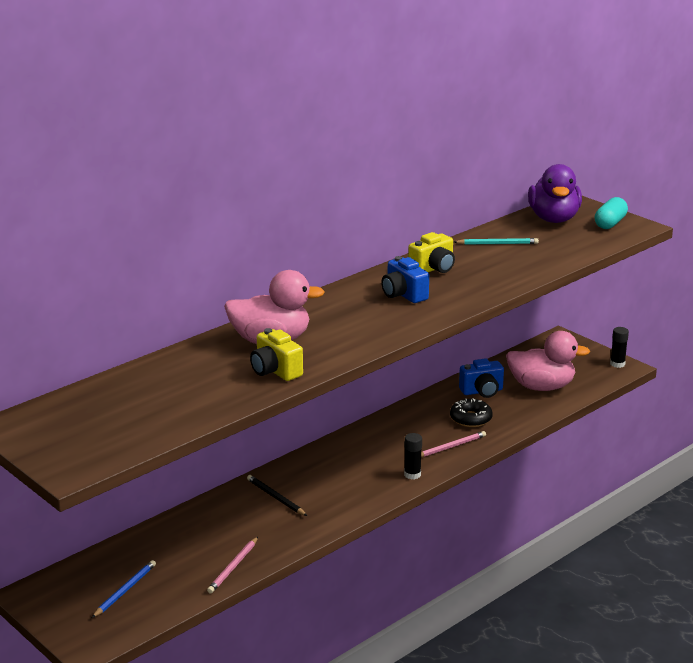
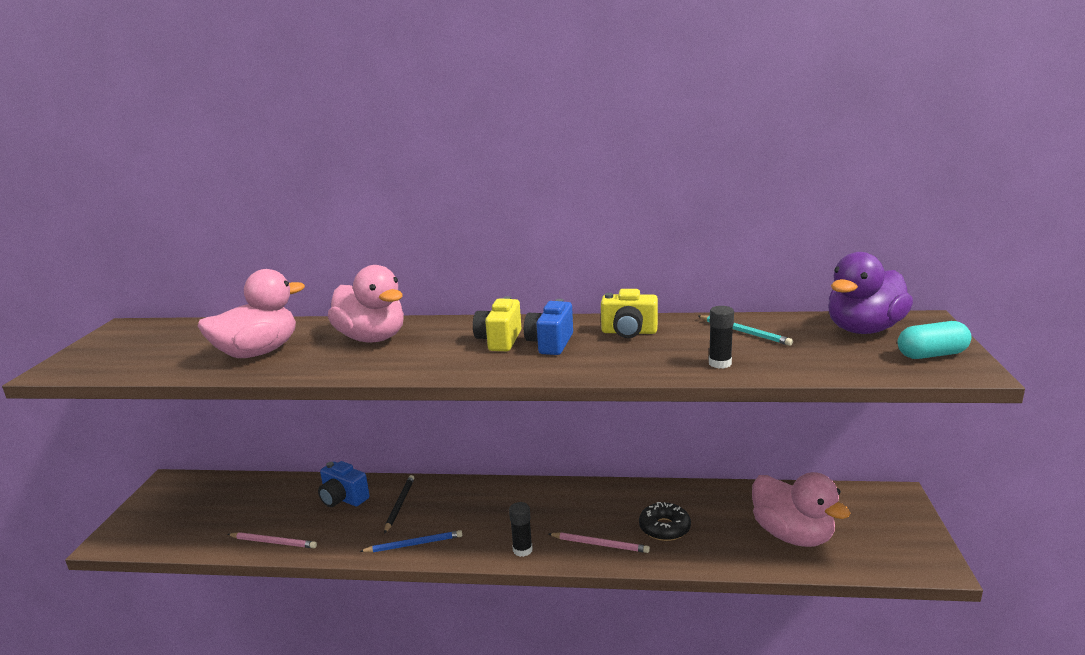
camera: 50 degrees right, 5 degrees down
(125, 590) = (200, 514): blue pencil -> blue pencil (414, 544)
(211, 385) = (258, 353): none -> pink duck
(233, 567) = (273, 542): pink pencil -> pink pencil turned 150 degrees counterclockwise
(275, 371) = (314, 361): yellow camera -> yellow camera (499, 340)
(482, 391) = (721, 508): blue camera -> blue camera (343, 499)
(617, 364) = (930, 557): black glue stick -> black glue stick (720, 363)

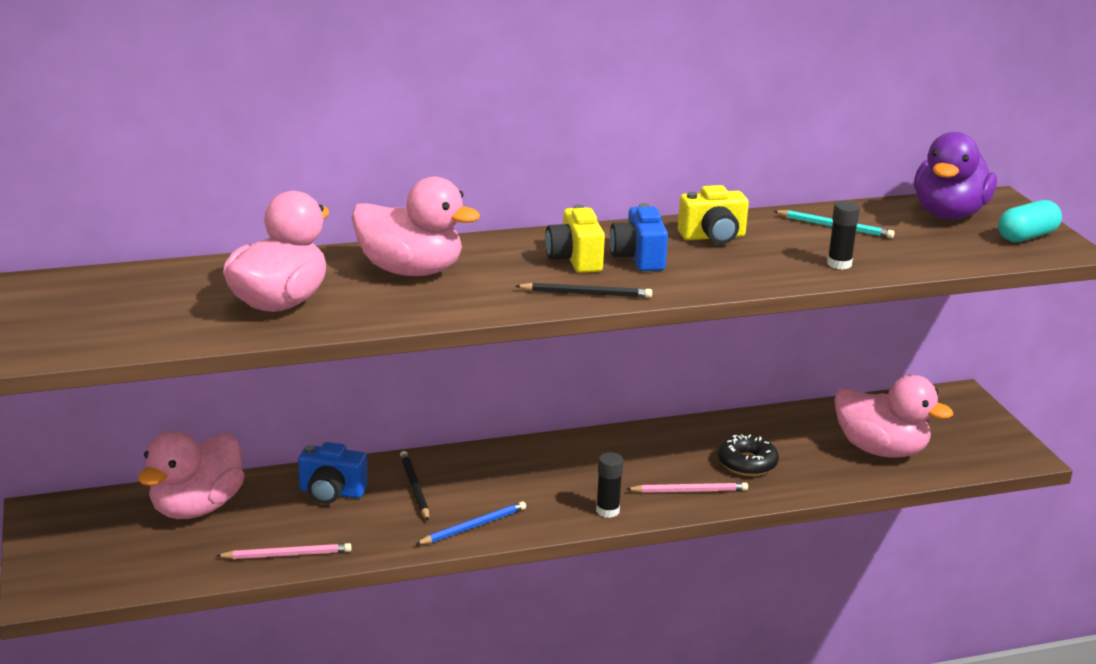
camera: 25 degrees left, 5 degrees up
(253, 495) = (197, 508): none -> pink duck
(478, 367) = (586, 294): none -> black pencil

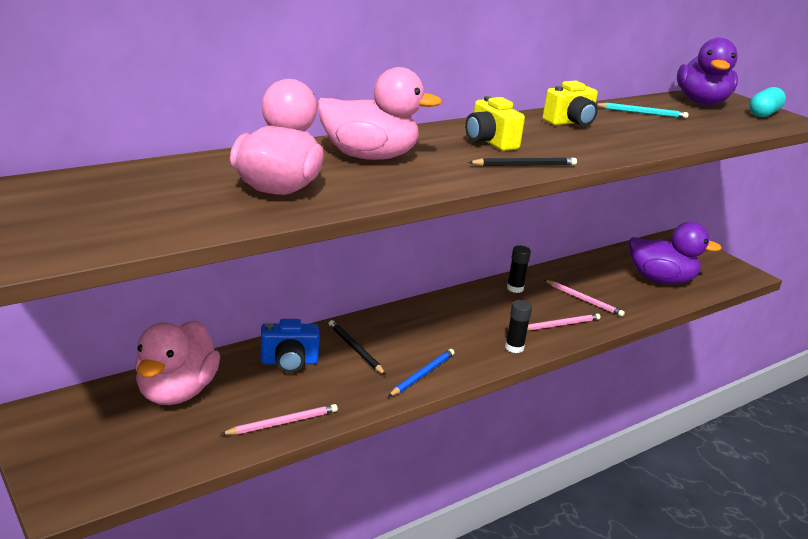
camera: 20 degrees left, 0 degrees up
(638, 258) = (534, 139): blue camera -> none
(747, 463) = (584, 300): black donut -> pink pencil
(839, 264) = (674, 135): black glue stick -> black glue stick (515, 288)
(880, 450) = (660, 280): pink duck -> purple duck

